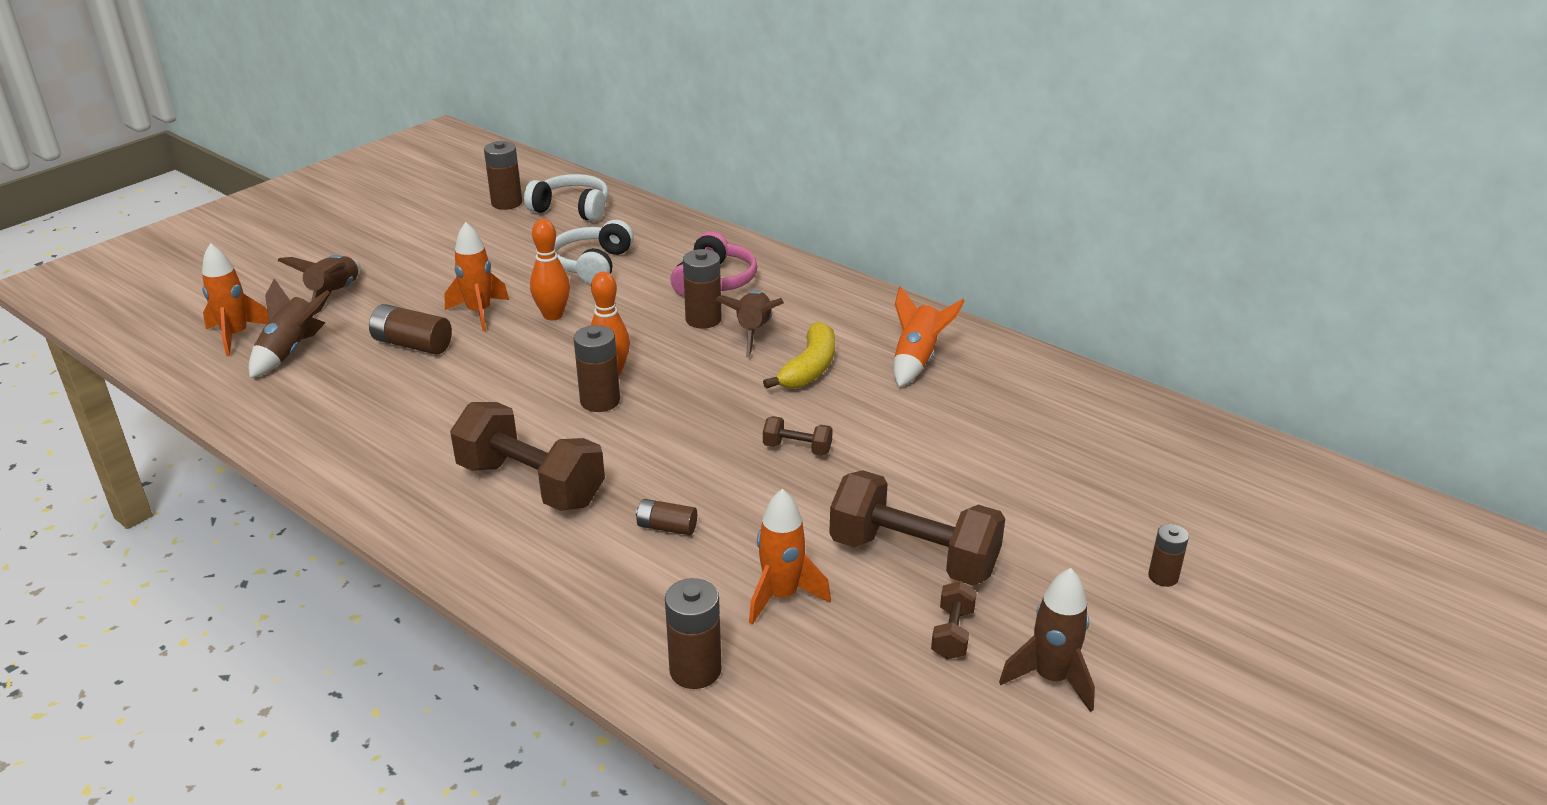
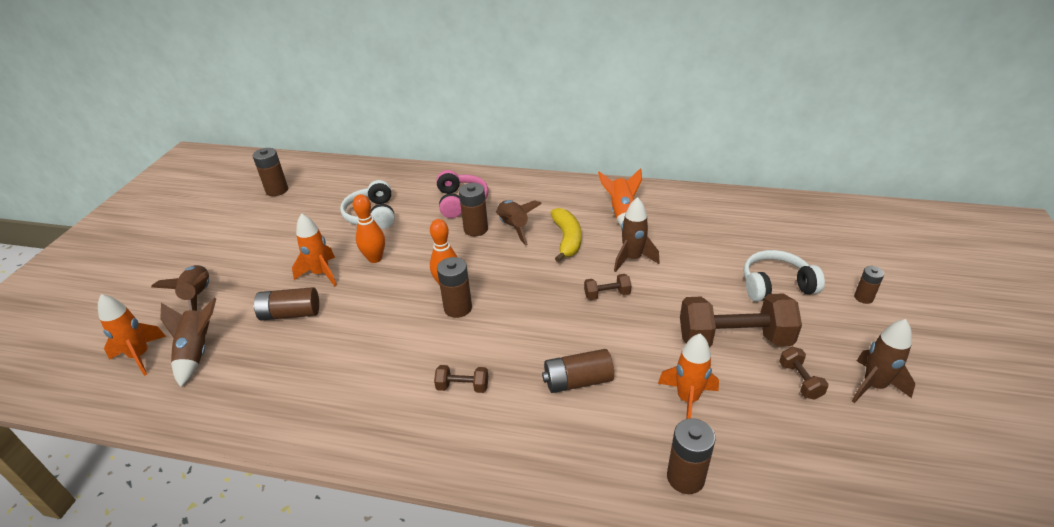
camera: 25 degrees left, 5 degrees up
(531, 484) = (462, 386): brown dumbbell -> brown dumbbell, size x0.46
(572, 209) = (326, 181): white headphones -> white headphones (775, 285)
(667, 527) = (577, 381): brown battery -> brown battery, size x1.62
(874, 419) = (632, 259): none -> brown rocket

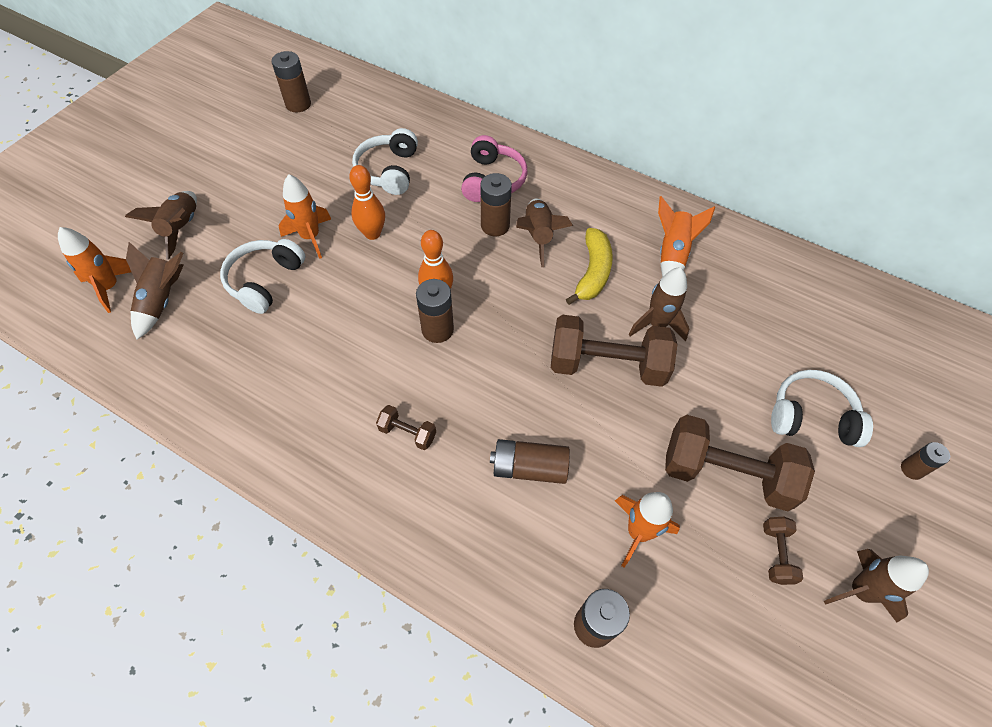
camera: 15 degrees right, 20 degrees up
(290, 314) = (265, 281): brown battery -> white headphones
(607, 294) = (607, 365): brown dumbbell -> brown dumbbell, size x2.20

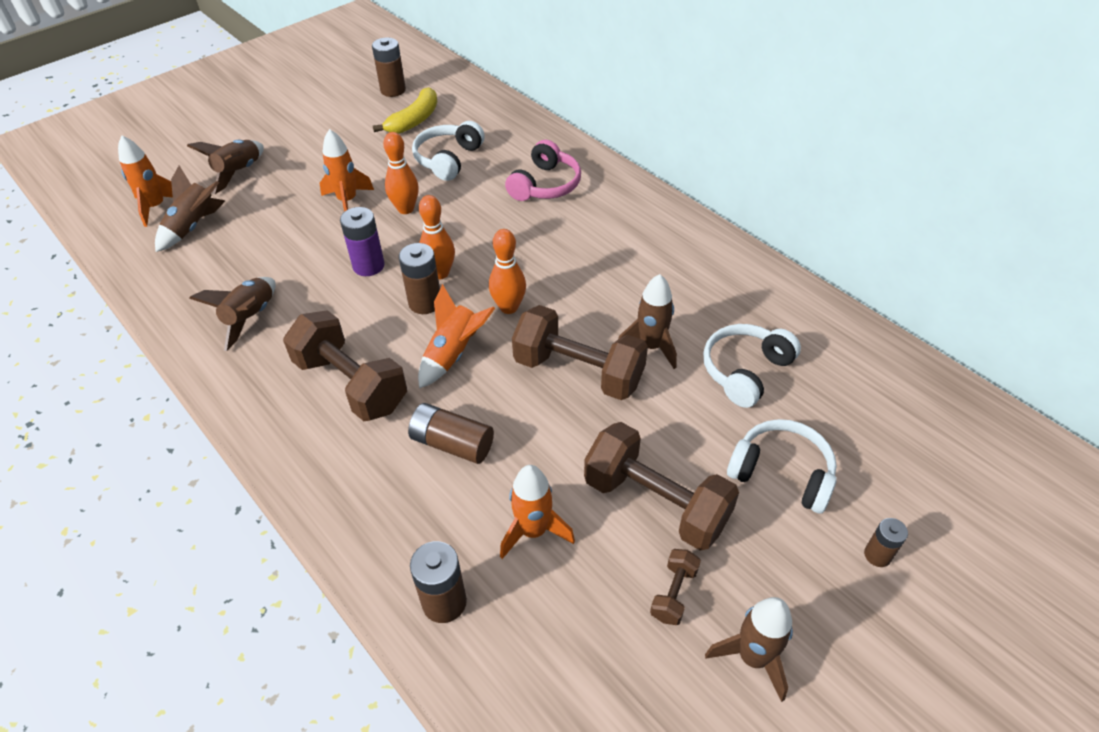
camera: 20 degrees right, 10 degrees down
(265, 281) = (288, 228): white headphones -> white headphones (745, 371)
(365, 303) = (368, 266): none -> purple battery
(407, 433) = (351, 384): brown dumbbell -> brown dumbbell, size x2.20
(495, 226) = (527, 225): brown battery -> none
(517, 315) = (509, 307): none -> orange bowling pin
(538, 236) = (566, 242): brown rocket -> brown rocket (250, 318)
(593, 272) = (606, 285): yellow banana -> yellow banana (414, 120)
(672, 254) = (700, 286): orange rocket -> orange rocket (453, 354)

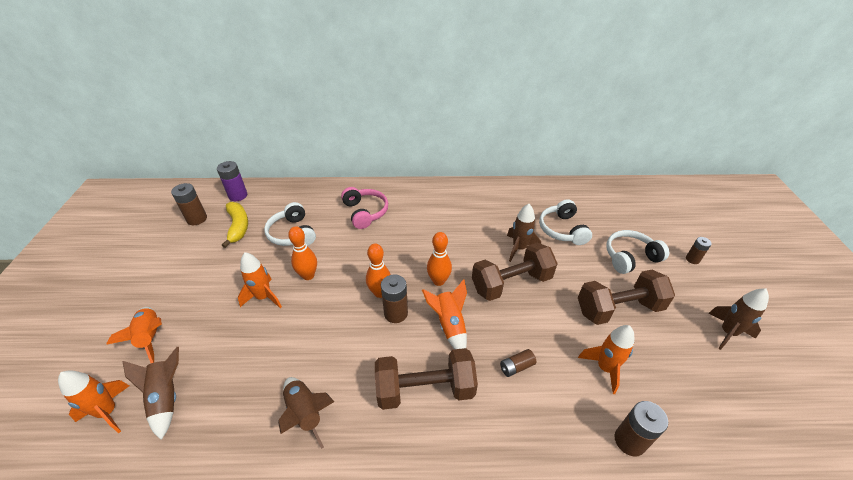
camera: 50 degrees left, 5 degrees down
(239, 172) = (151, 337): brown rocket -> orange rocket
(368, 266) = (334, 321): purple battery -> purple battery (238, 195)
(452, 443) = (516, 367): brown battery -> brown battery, size x0.62
(674, 593) = (677, 337): brown dumbbell -> none

